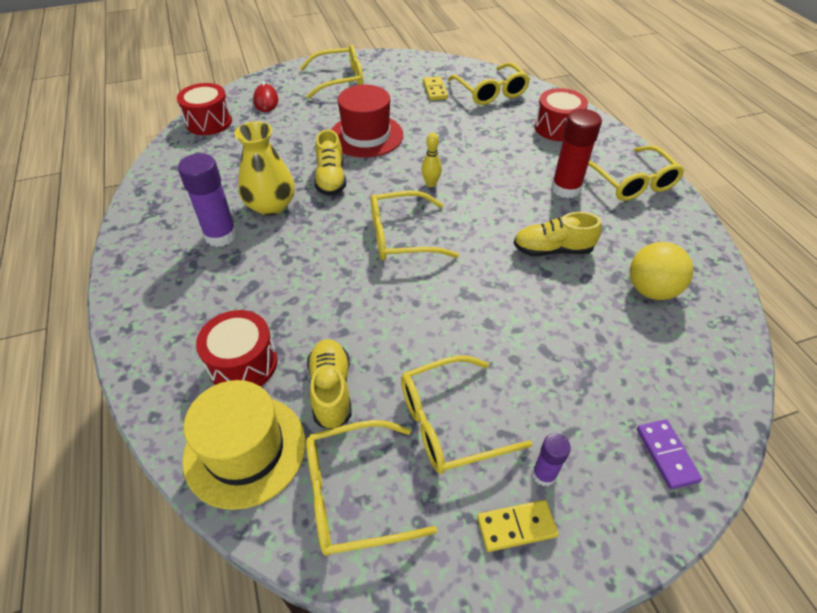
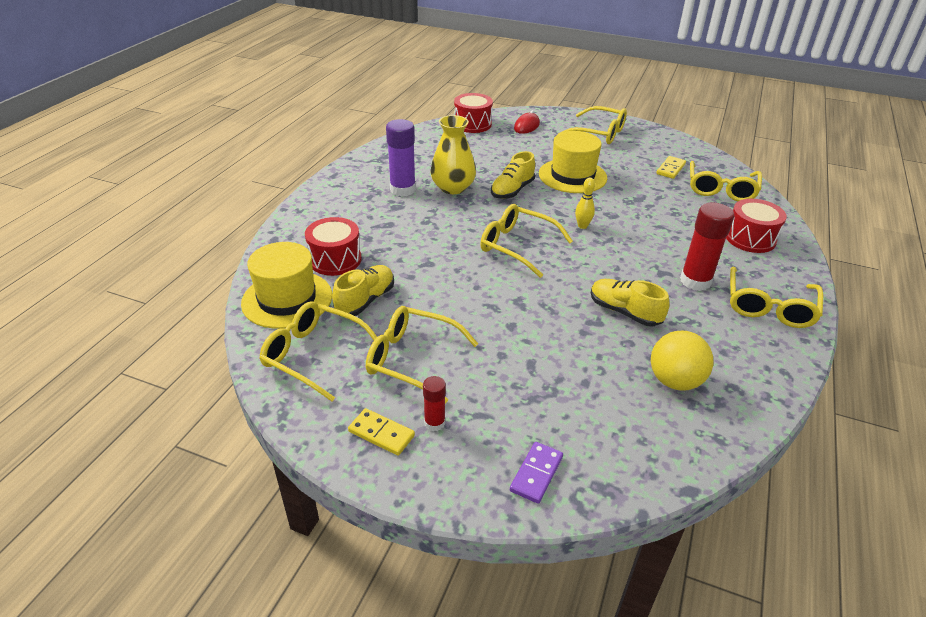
camera: 40 degrees right, 10 degrees down
(366, 135) = (572, 176): red hat -> yellow hat
(544, 474) = (434, 423): purple glue stick -> red glue stick

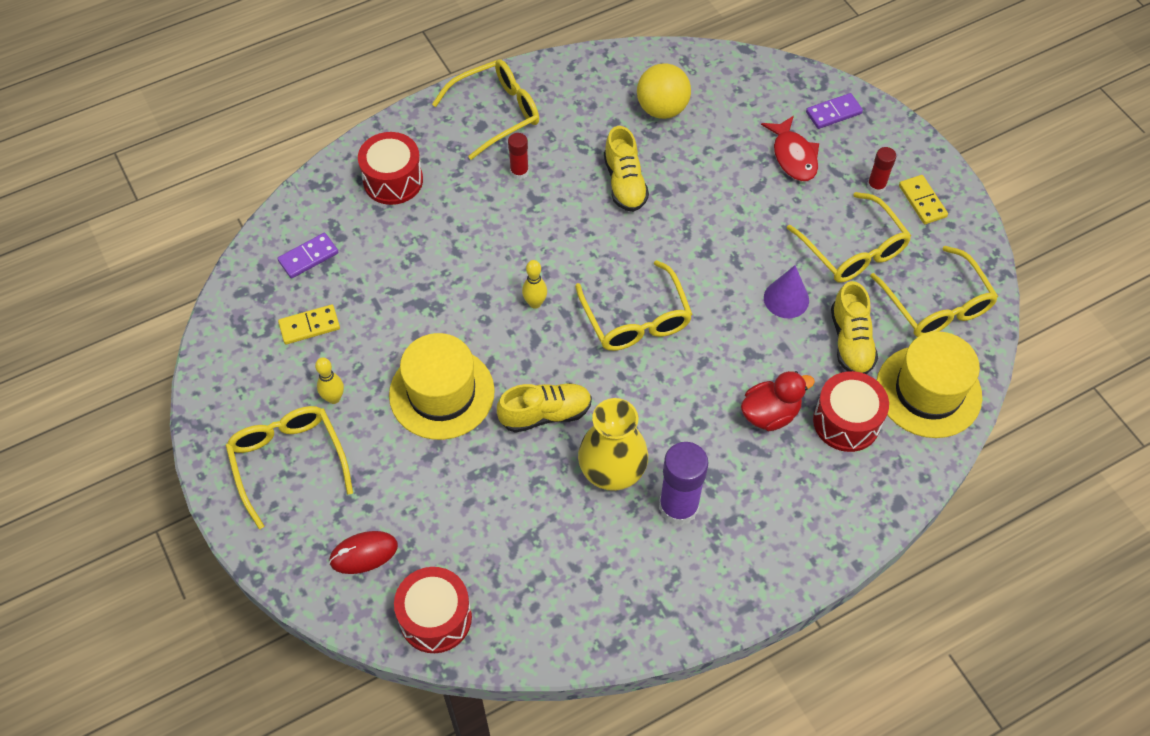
camera: 140 degrees left, 20 degrees up
(365, 300) = (850, 341): yellow shoe -> yellow shoe turned 75 degrees counterclockwise
(388, 242) = (770, 414): none -> red duck
(433, 302) = (786, 299): none -> purple cone
(529, 406) = (793, 156): none -> red fish
(616, 155) = (334, 398): none -> yellow bowling pin
(695, 281) = (519, 172): red glue stick -> red glue stick, size x0.54
(721, 189) = (308, 257): yellow glasses -> purple domino

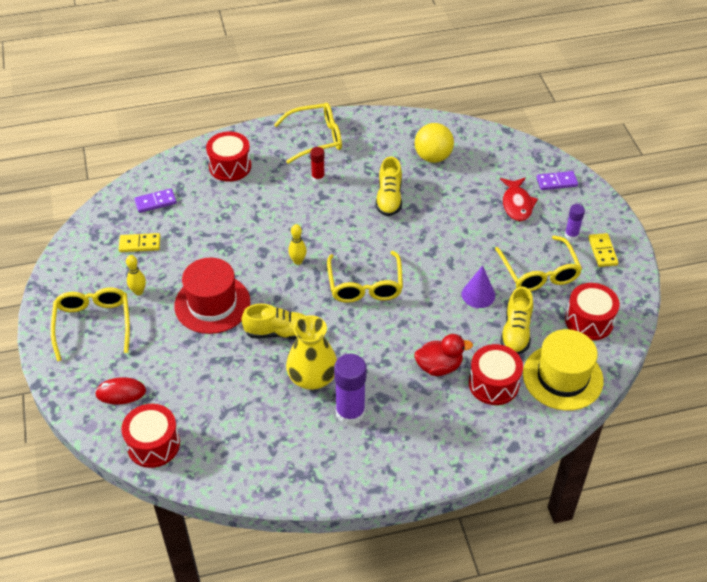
camera: 15 degrees right, 10 degrees down
(442, 393) = (212, 304): yellow hat -> red hat
(876, 186) = (571, 235): red glue stick -> purple glue stick
(936, 305) = (589, 321): yellow glasses -> red drum

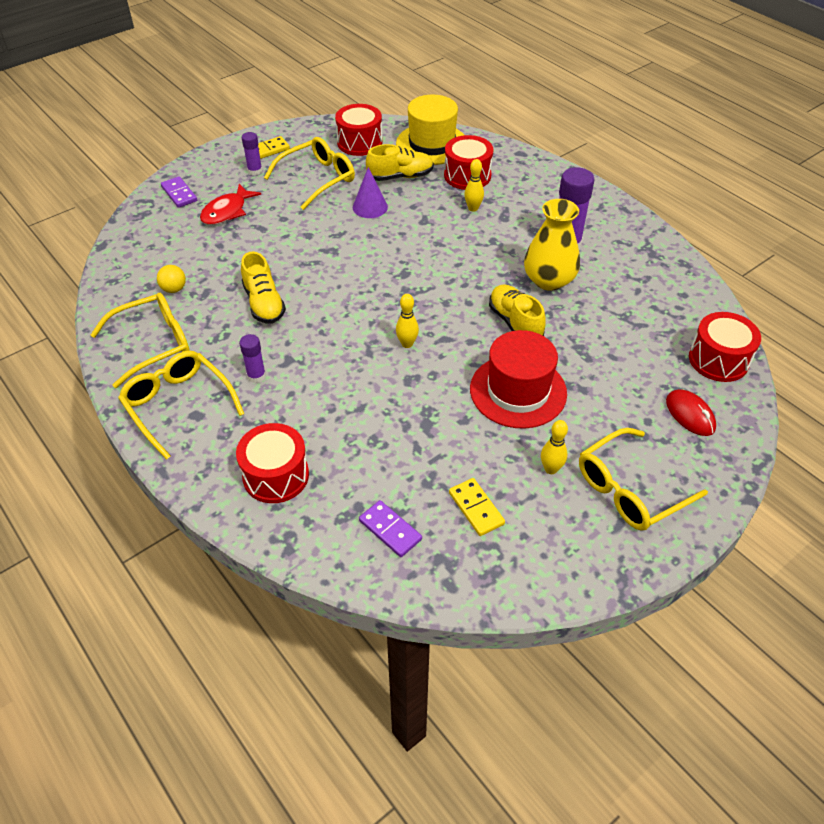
camera: 115 degrees left, 0 degrees up
(318, 177) = (256, 376): red glue stick -> purple glue stick
(365, 285) = (408, 282): yellow glasses -> yellow glasses (153, 344)
(389, 198) = (264, 303): yellow shoe -> yellow shoe turned 90 degrees clockwise
(433, 157) = (174, 289): yellow ball -> yellow ball, size x0.55
(439, 367) = (473, 208): red duck -> yellow bowling pin
(517, 204) = (227, 211): red fish -> red fish turned 150 degrees clockwise

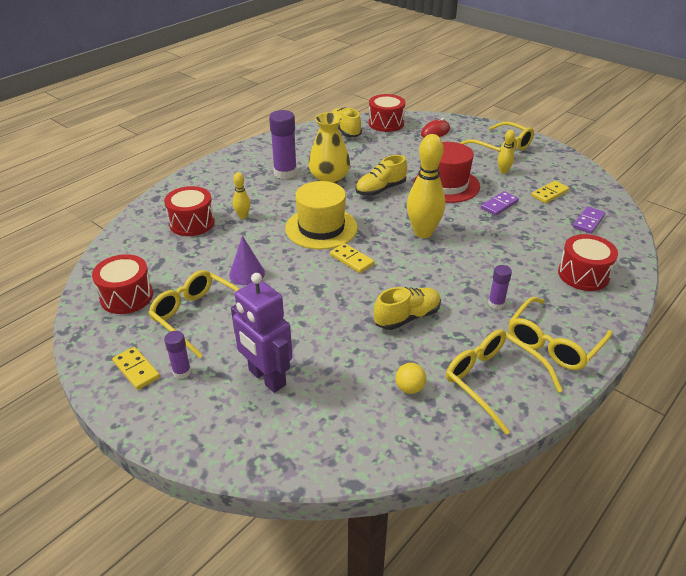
camera: 100 degrees left, 10 degrees down
(179, 194) = (234, 434): purple domino -> purple domino (499, 205)
(227, 211) = (266, 378): red fish -> purple robot
(371, 278) = (352, 260): none -> yellow domino
(400, 176) = (193, 261): yellow shoe -> yellow shoe (345, 131)
(407, 344) = (423, 232): yellow bowling pin -> yellow bowling pin, size x2.07
(432, 144) = (135, 248): yellow hat -> yellow hat (321, 228)

